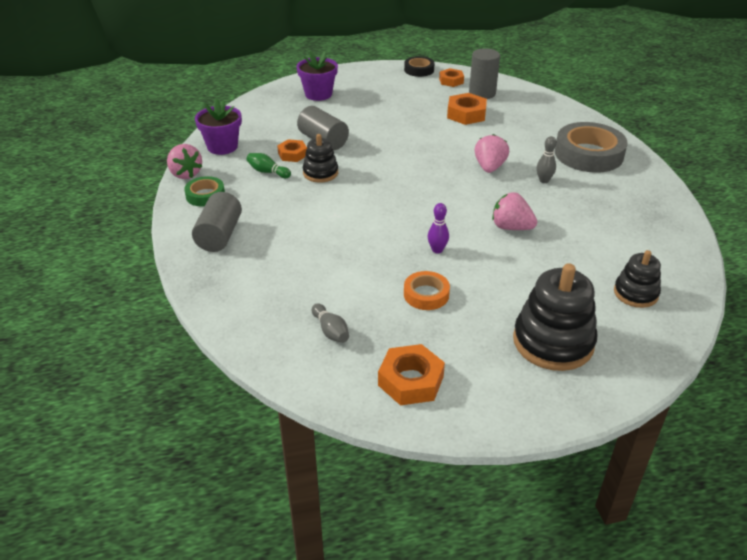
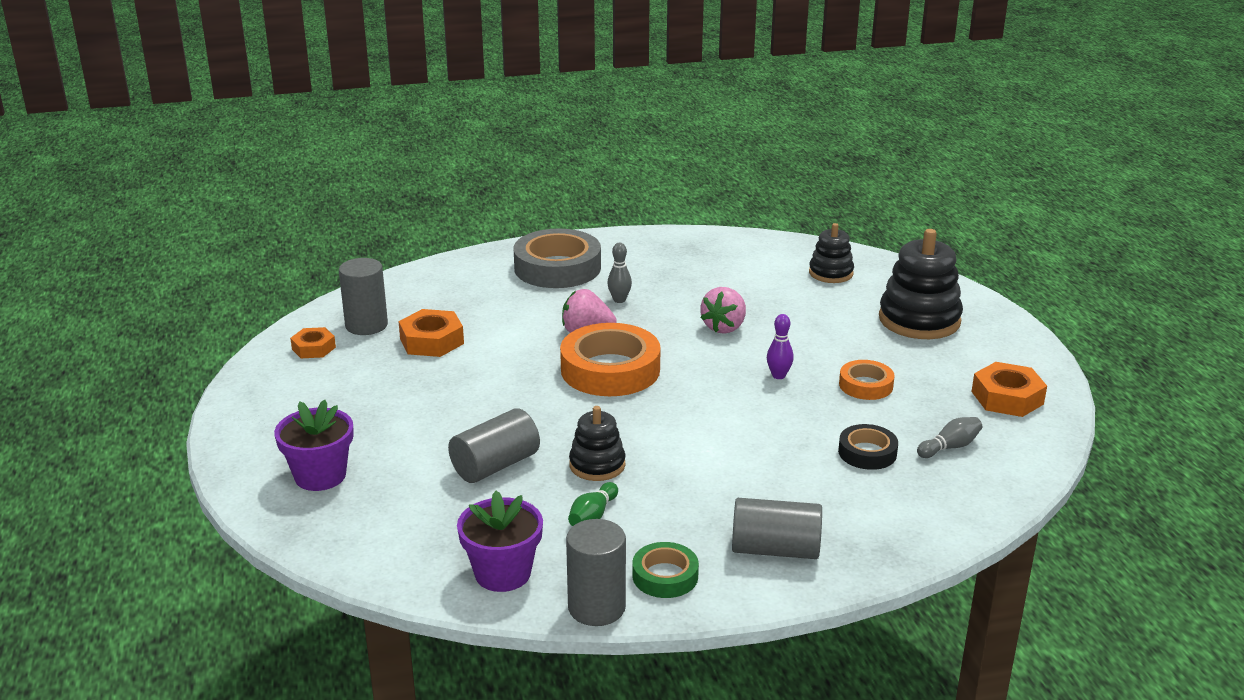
camera: 90 degrees left, 10 degrees down
(185, 174) = (596, 607): pink strawberry -> grey cylinder
(292, 154) = (537, 494): orange nut -> none
(419, 70) = (258, 375): black tape -> black tape (867, 452)
(437, 177) = (610, 370): none -> orange tape

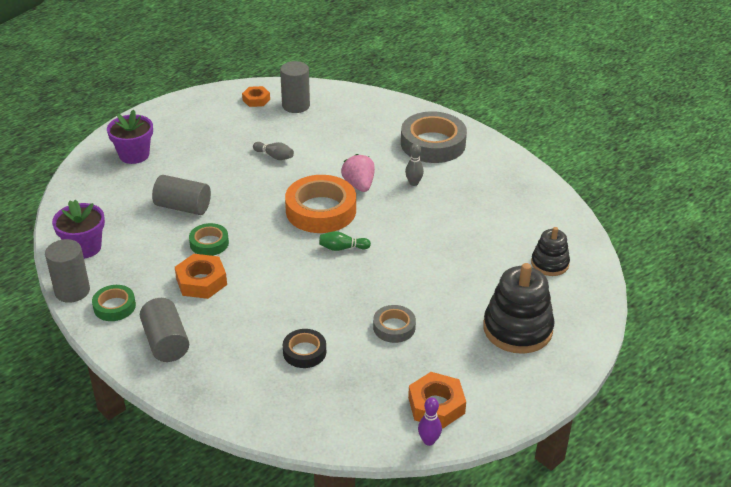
camera: 60 degrees right, 10 degrees up
(431, 341) = (298, 134): orange nut -> orange nut (201, 281)
(593, 516) = (156, 260): green bowling pin -> green bowling pin (342, 248)
(597, 465) = (209, 243): black stacking toy -> green tape
(724, 327) = (418, 239): pink strawberry -> none
(778, 376) = (373, 283): purple bowling pin -> purple bowling pin (429, 441)
(866, 385) = (394, 327): orange tape -> grey tape
(950, 447) = (341, 391): grey bowling pin -> grey bowling pin (274, 156)

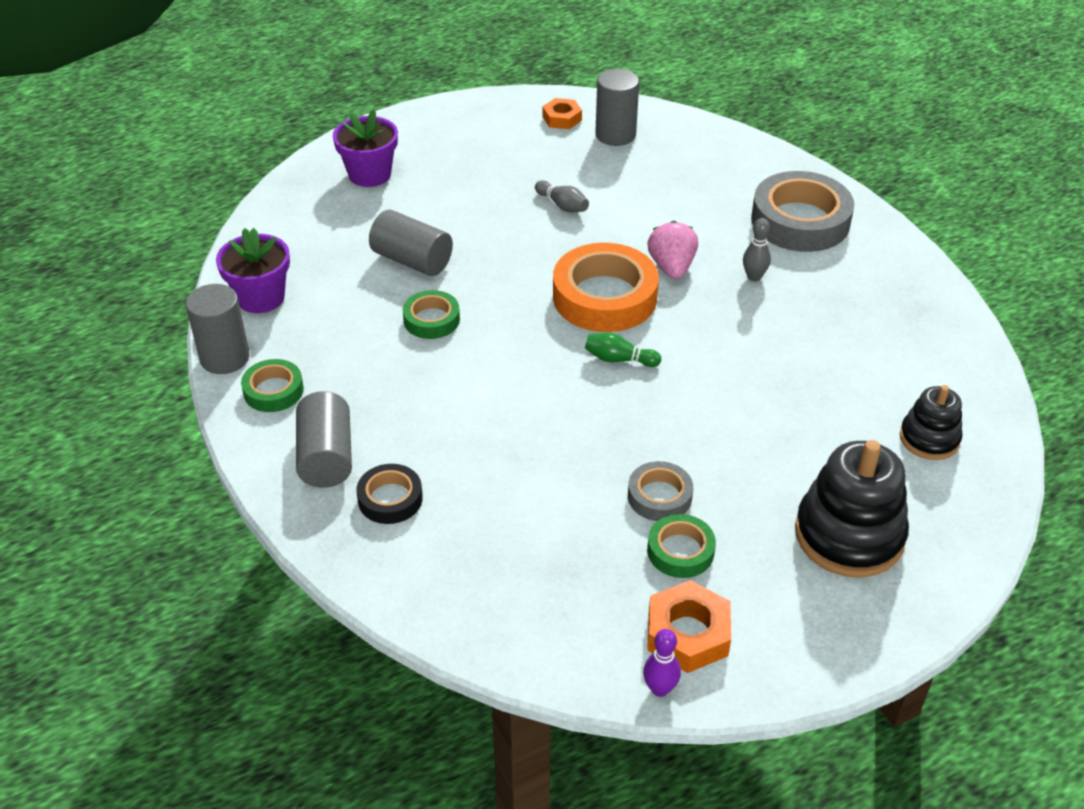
camera: 15 degrees right, 5 degrees up
(201, 281) = (403, 375): orange nut -> none
(304, 352) = (516, 509): black tape -> black tape (390, 499)
(417, 357) = (680, 551): none -> green tape

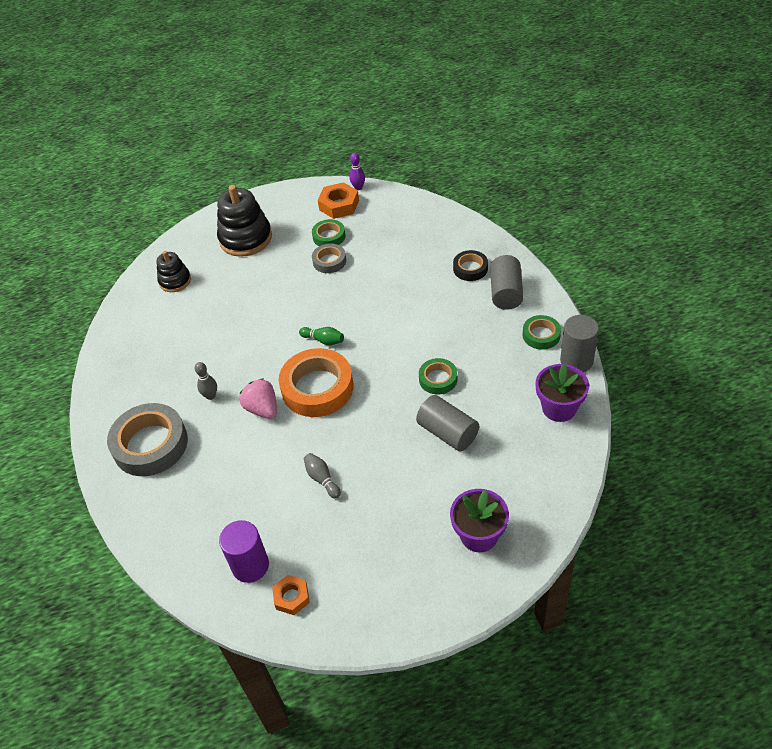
camera: 165 degrees left, 5 degrees up
(615, 135) = (250, 566): grey cylinder -> purple cylinder
(671, 267) = (262, 409): pink strawberry -> pink strawberry turned 135 degrees clockwise

